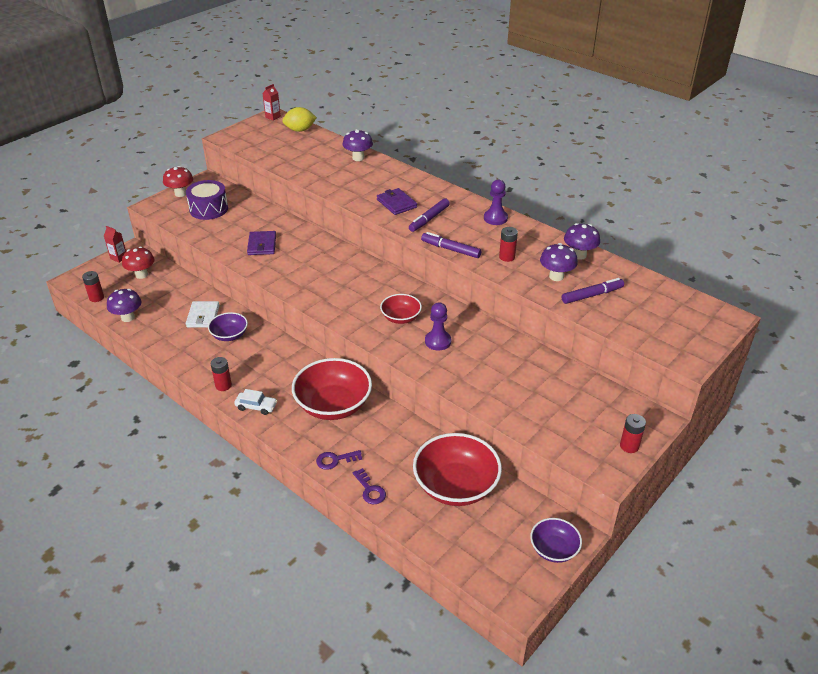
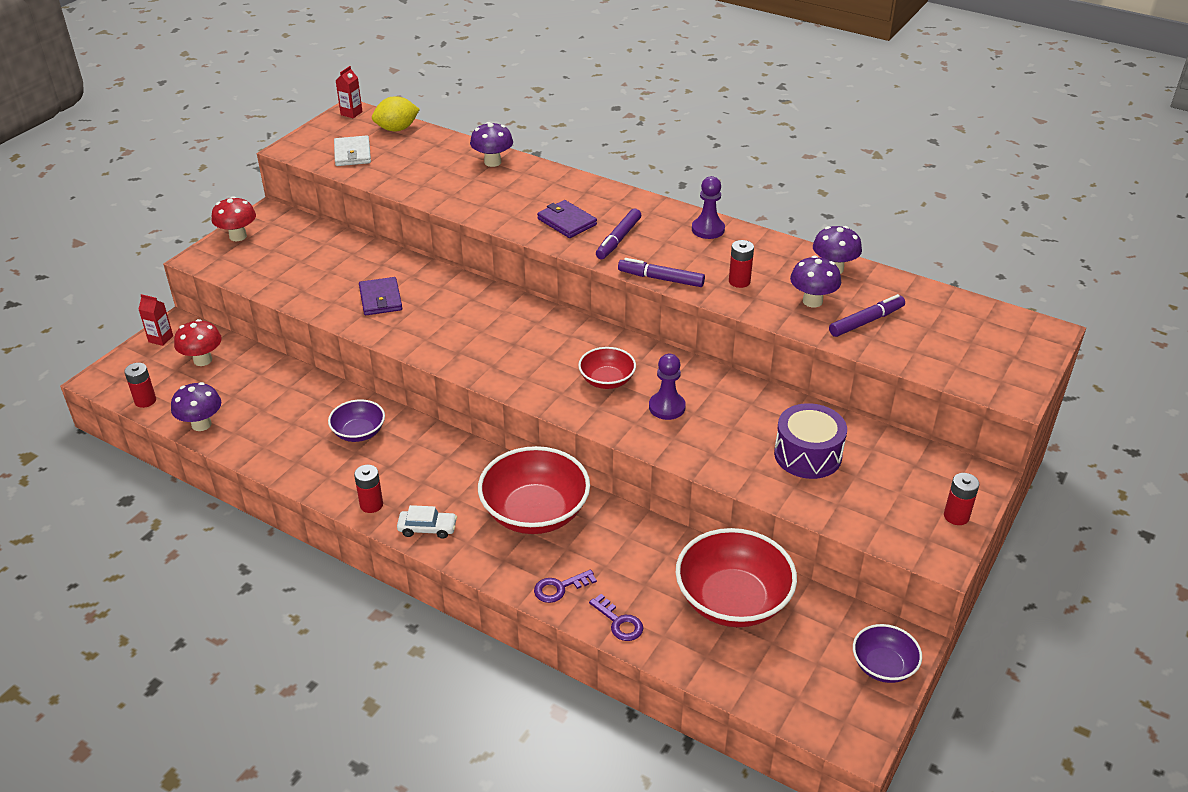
camera: 10 degrees left, 0 degrees up
(203, 316) = (312, 410): white wallet -> white wallet (352, 154)
(209, 209) = (286, 255): purple drum -> purple drum (807, 455)

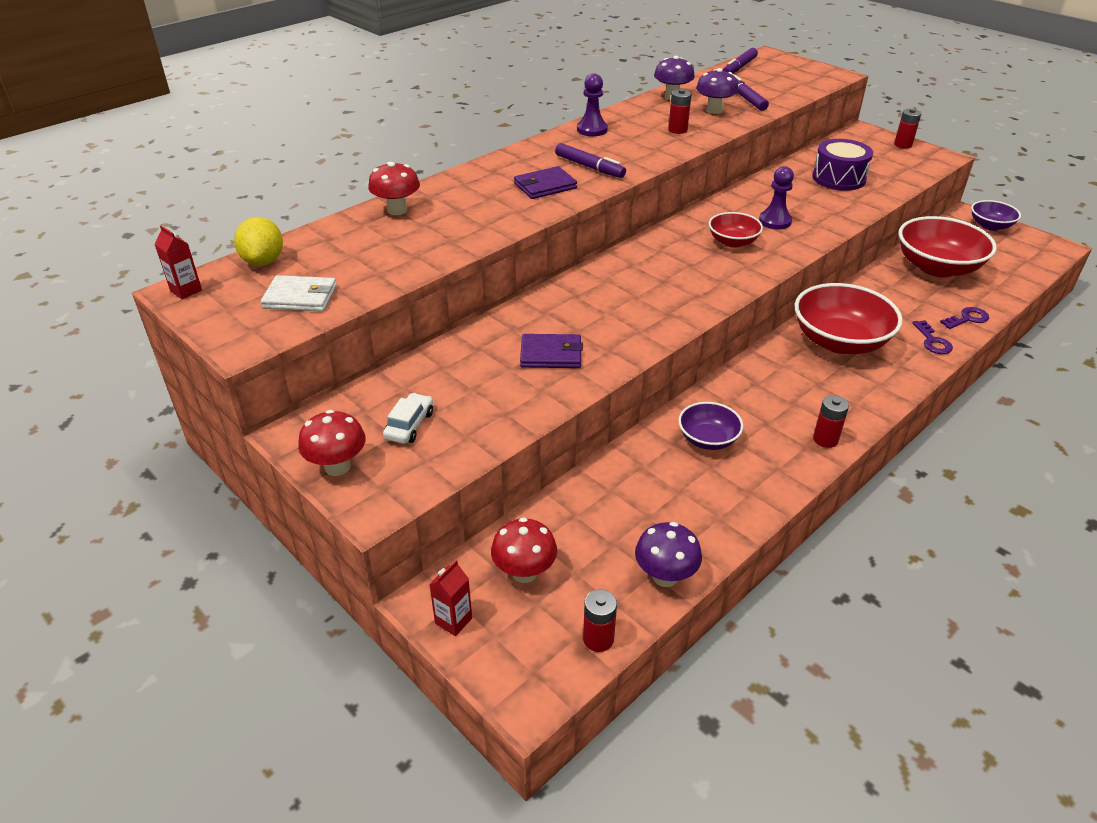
camera: 75 degrees left, 0 degrees up
(427, 528) = (861, 406): white car -> white car (409, 425)
(492, 162) = (397, 210): purple mushroom -> red mushroom
(661, 279) = (663, 158): purple marker -> purple marker (739, 67)

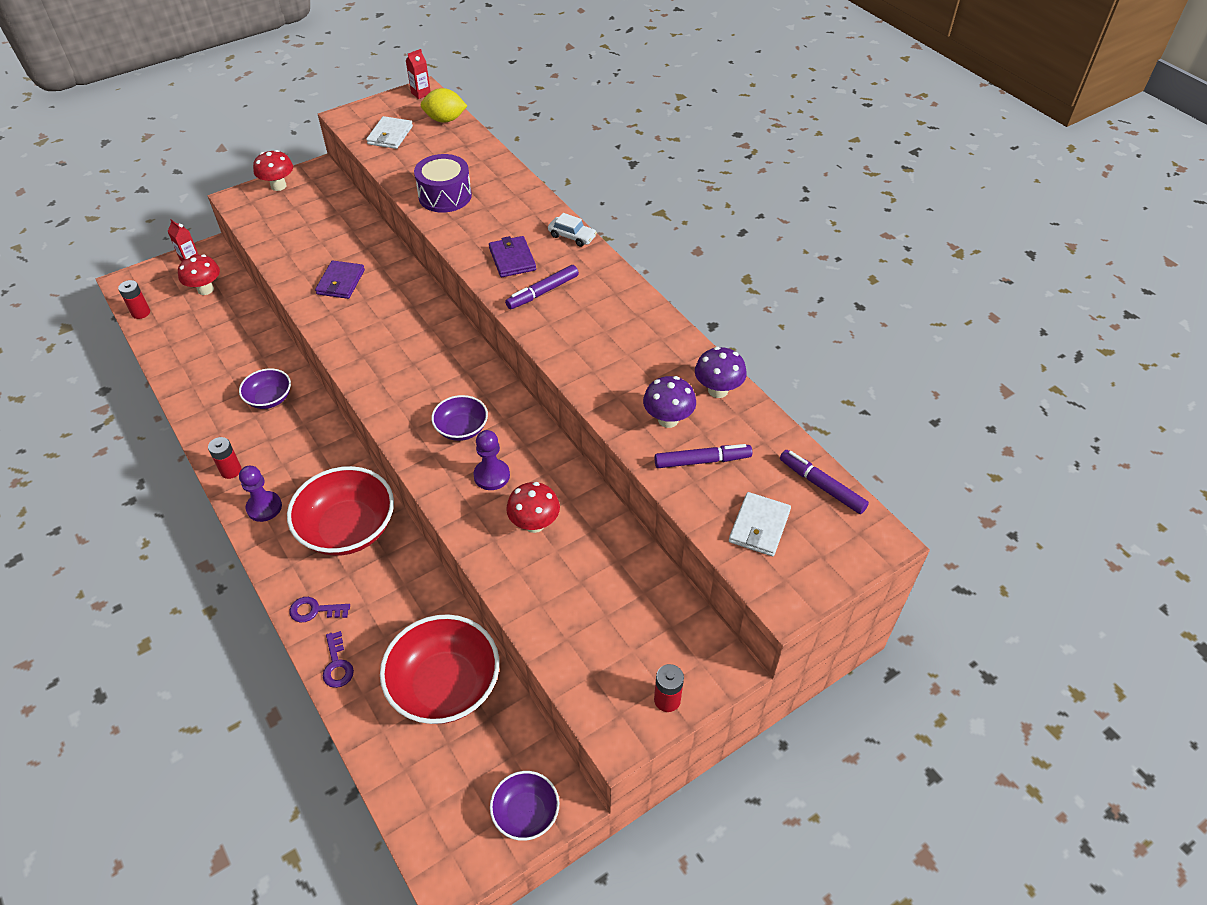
camera: 100 degrees right, 10 degrees up
(397, 210) = (498, 177): red mushroom -> red mushroom (534, 524)
(409, 425) = (299, 213): white car -> white car (572, 236)
(592, 130) = (632, 307): purple pawn -> purple pawn (264, 507)
(665, 576) = (164, 349): purple mushroom -> none
(677, 130) = (616, 374): red battery -> none
(733, 242) = (461, 429): red bowl -> purple bowl
(788, 82) = (759, 526): none -> white wallet
(838, 178) = (578, 575): purple drum -> purple drum (445, 196)

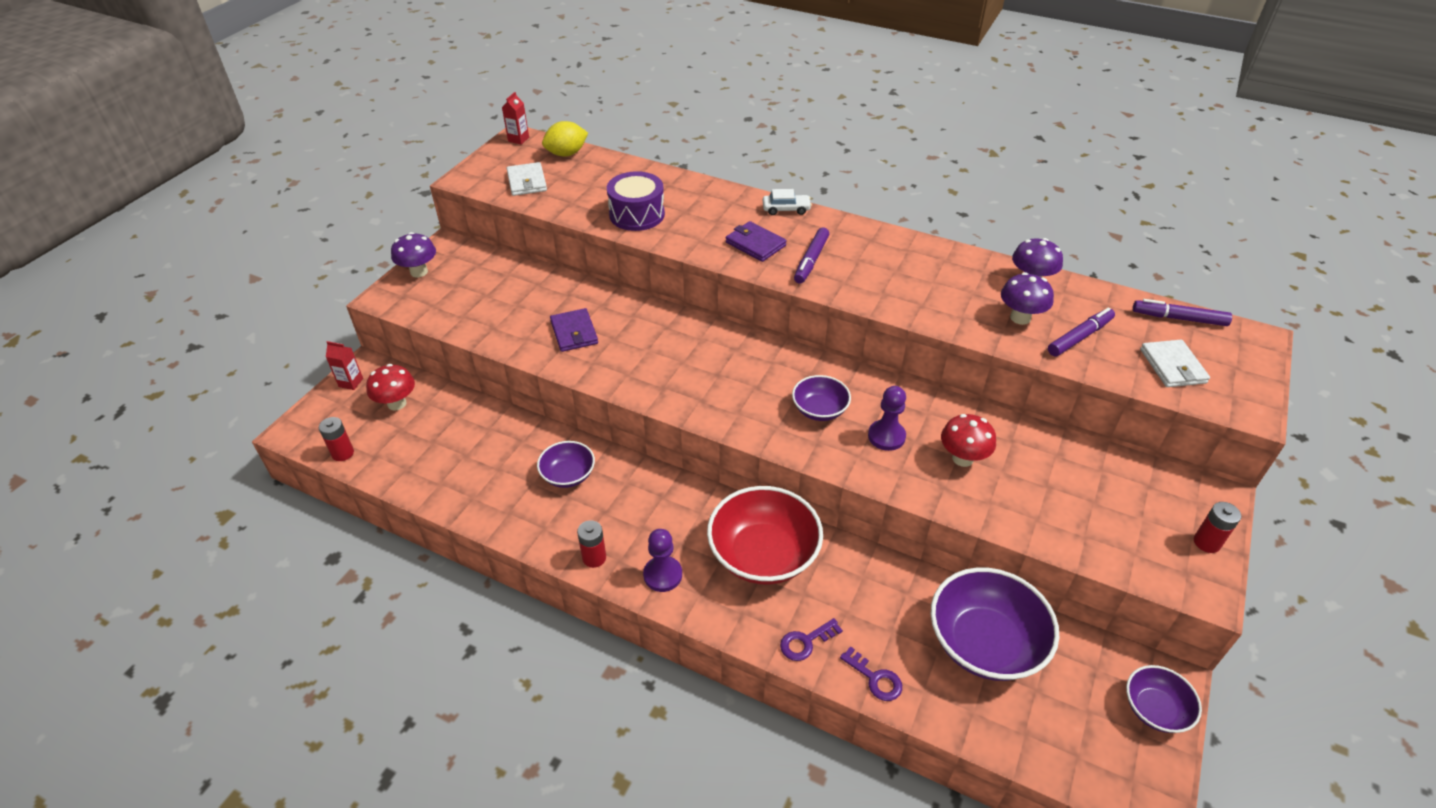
camera: 30 degrees left, 5 degrees down
(278, 186) = (419, 272): red mushroom -> purple mushroom
(445, 685) = (984, 643): red bowl -> purple bowl

